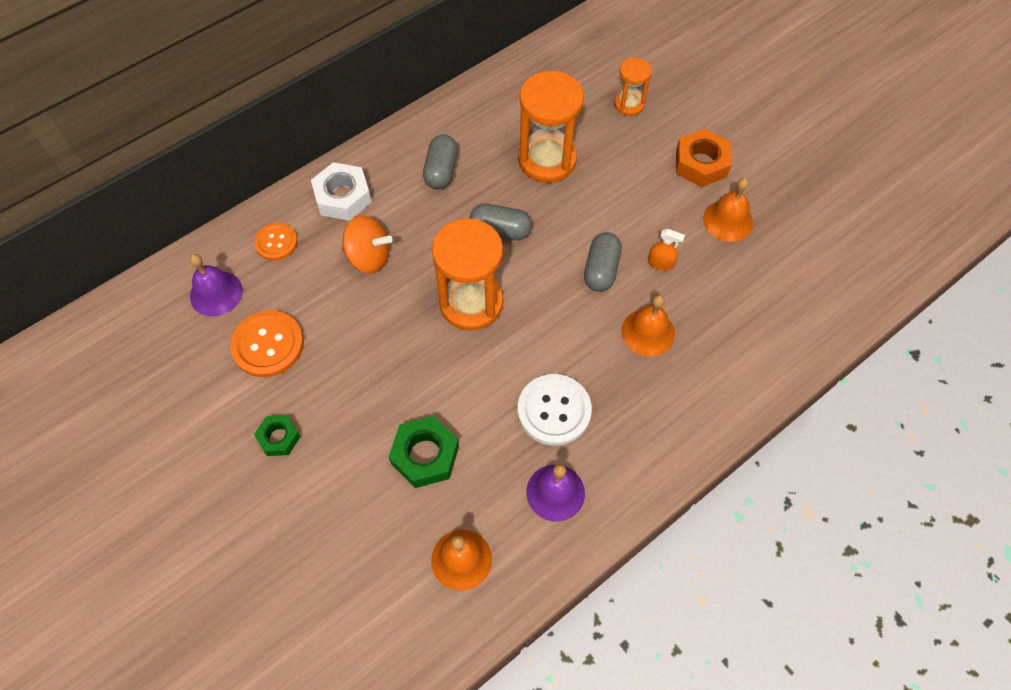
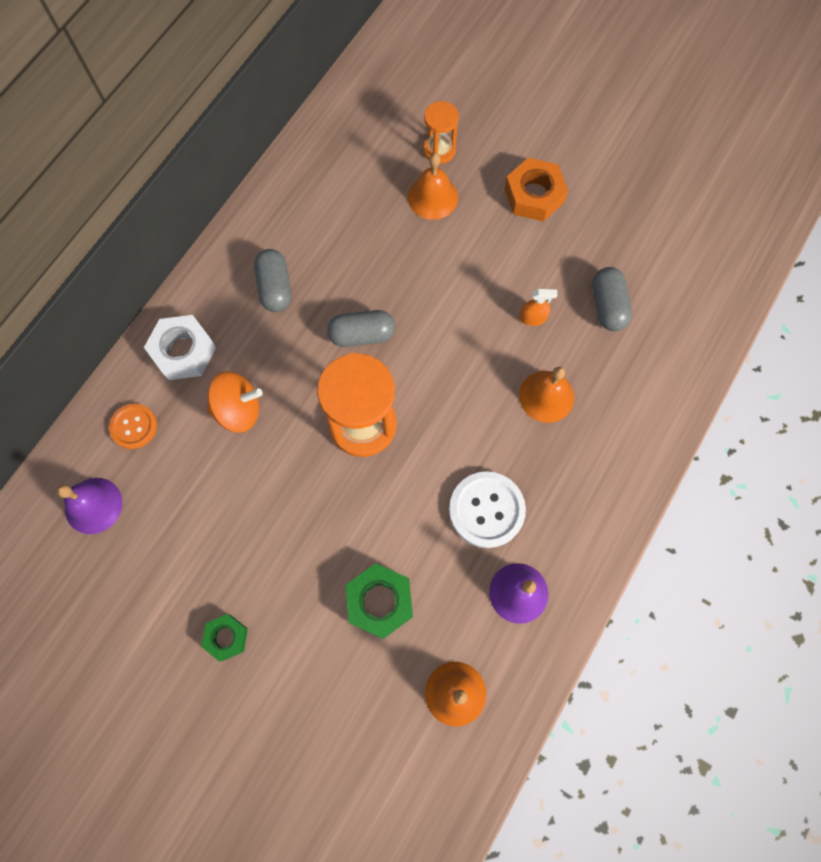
camera: 20 degrees left, 10 degrees up
(268, 345) = (173, 543): orange button -> none
(547, 160) = (379, 240): orange hourglass -> none
(601, 270) = (478, 345): grey capsule -> grey capsule (607, 306)
(728, 220) = (581, 250): orange bell -> orange bell (432, 197)

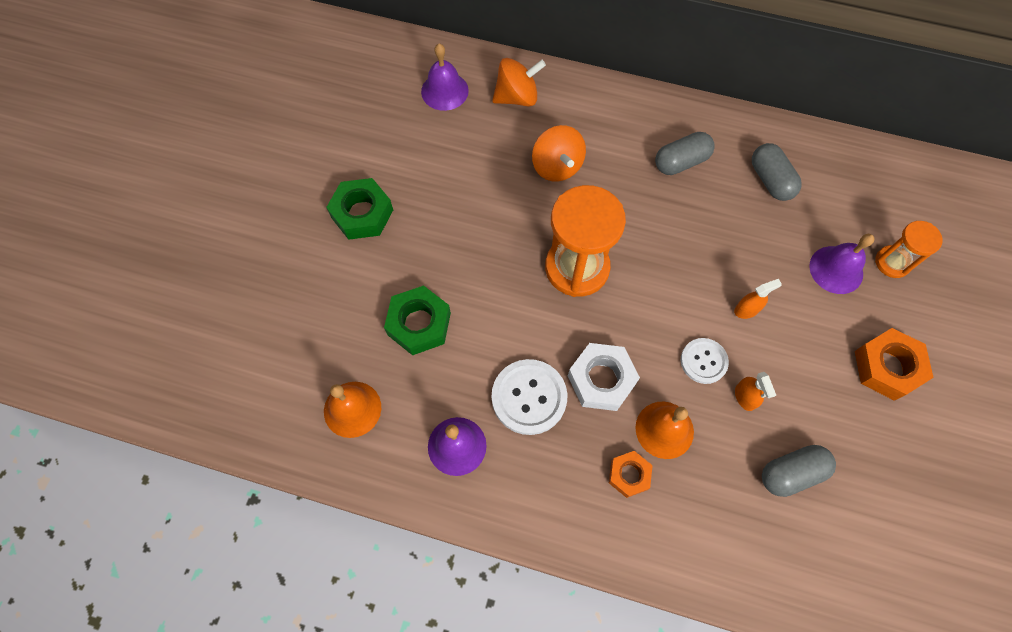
camera: 75 degrees right, 5 degrees down
(134, 427) = (517, 97): orange button -> orange spinning top
(183, 351) = (594, 111): white nut -> white nut (601, 380)
(226, 637) = (362, 213): green nut -> green nut, size x1.62
(362, 335) = (663, 244): grey capsule -> grey capsule (770, 180)
(432, 197) = (836, 269): orange bell -> purple bell
(450, 286) = (746, 309): none -> orange spray bottle
(490, 340) = (703, 361): none -> white button
(581, 440) = (629, 475): none -> orange nut

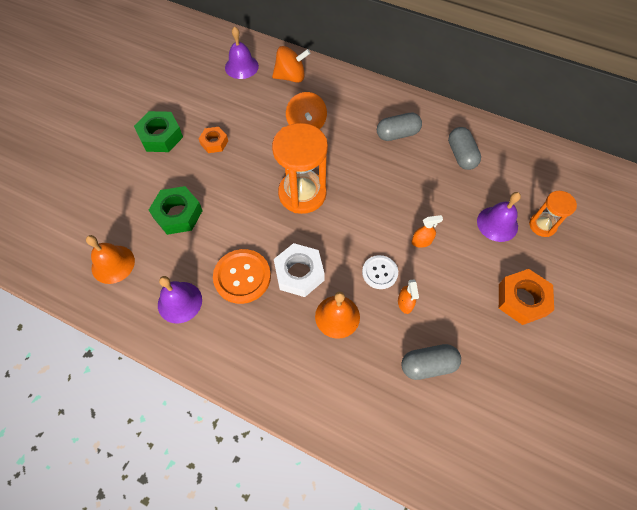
camera: 10 degrees right, 5 degrees down
(529, 397) = (242, 277): white button -> orange button
(629, 475) = (301, 344): orange nut -> orange nut (214, 142)

